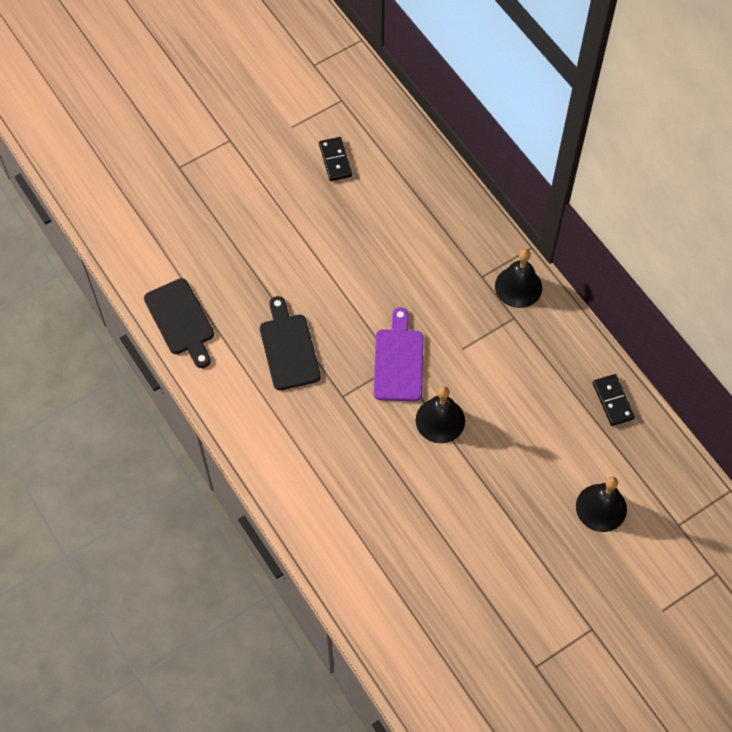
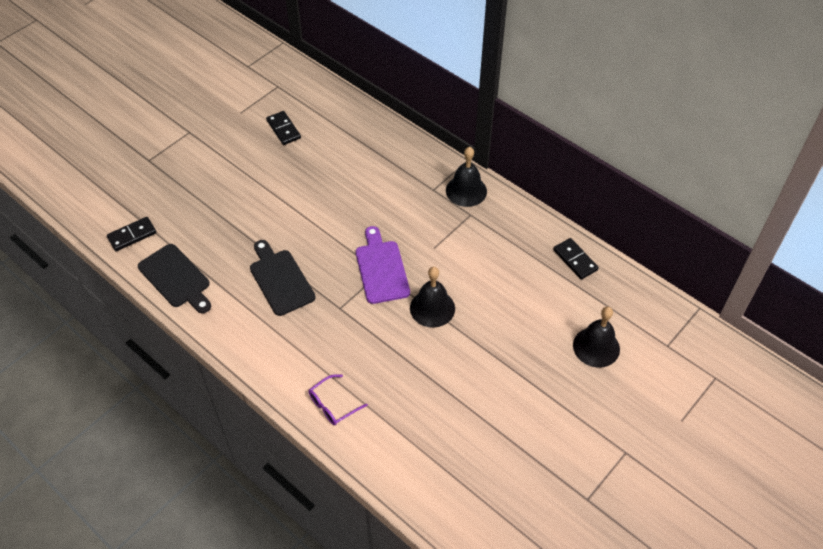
camera: 15 degrees left, 10 degrees down
(145, 258) = (132, 235): none -> black domino
(309, 503) = (333, 405): none -> purple glasses

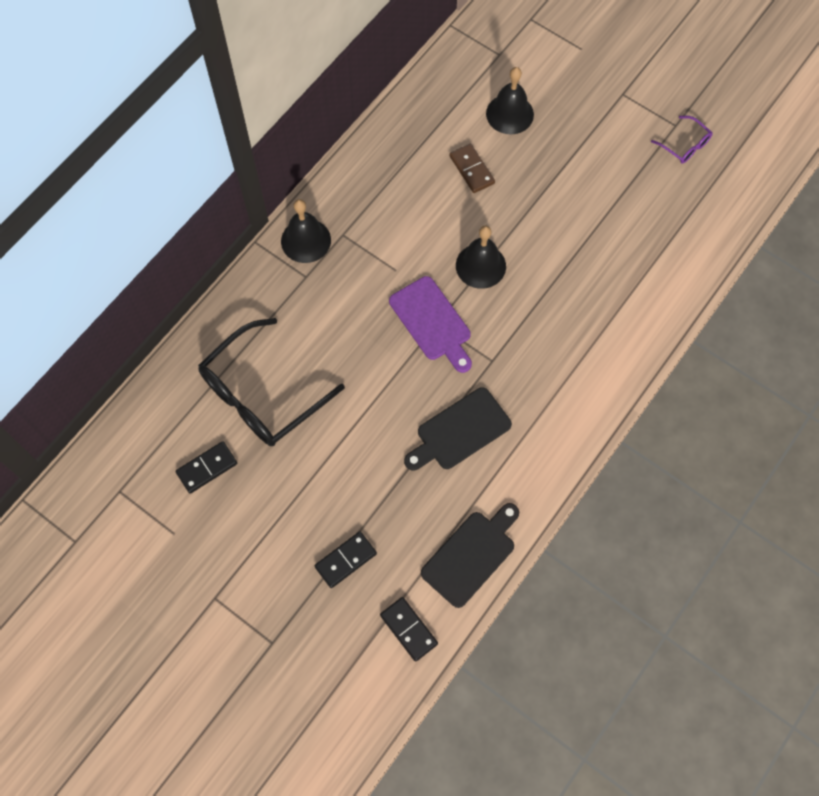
camera: 95 degrees left, 15 degrees up
(333, 405) = (616, 352): purple glasses -> purple glasses (685, 145)
(335, 160) = (262, 394): none -> black glasses
(381, 269) = (432, 322): purple cutting board -> purple cutting board turned 105 degrees counterclockwise
(532, 310) = (472, 170): none -> brown domino
(575, 260) = (400, 130): black domino -> black domino (345, 560)

